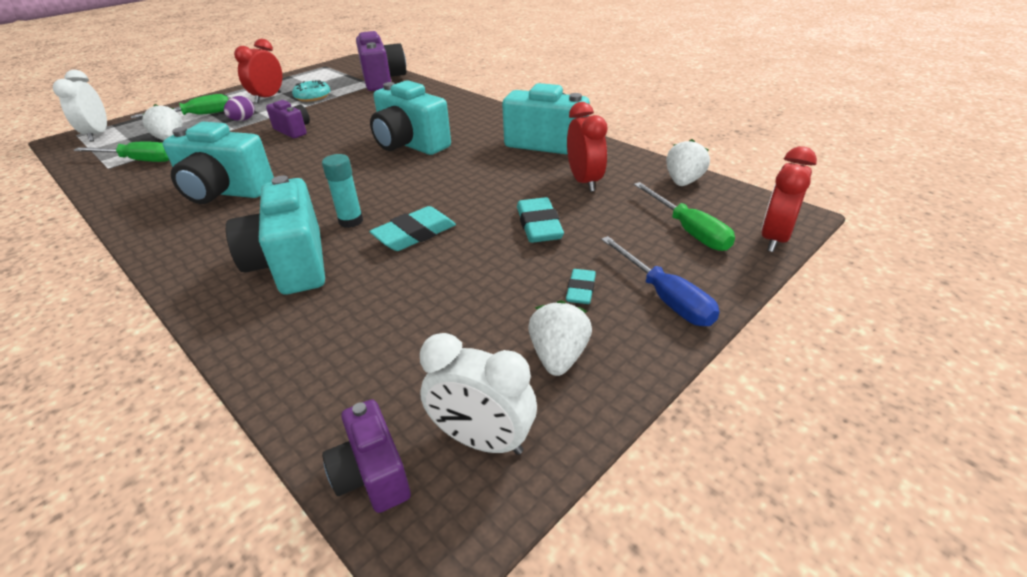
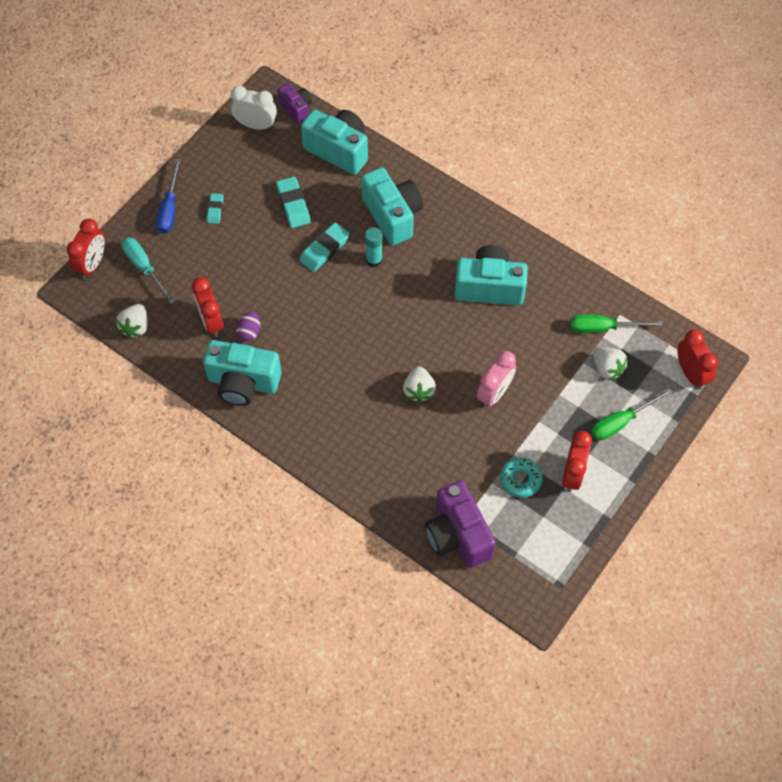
camera: 170 degrees right, 25 degrees up
(98, 134) = (690, 373): white clock -> red clock
(243, 120) = (562, 414): purple egg -> purple egg (249, 332)
(293, 130) = (494, 393): purple camera -> pink clock
(410, 144) = (368, 372): turquoise camera -> turquoise camera (338, 150)
(539, 225) = (242, 265): turquoise eraser -> turquoise eraser (293, 205)
(558, 356) = (226, 167): white strawberry -> white strawberry (419, 390)
(665, 297) = (169, 208): blue screwdriver -> blue screwdriver turned 135 degrees counterclockwise
(688, 230) = (144, 268): green screwdriver -> turquoise screwdriver

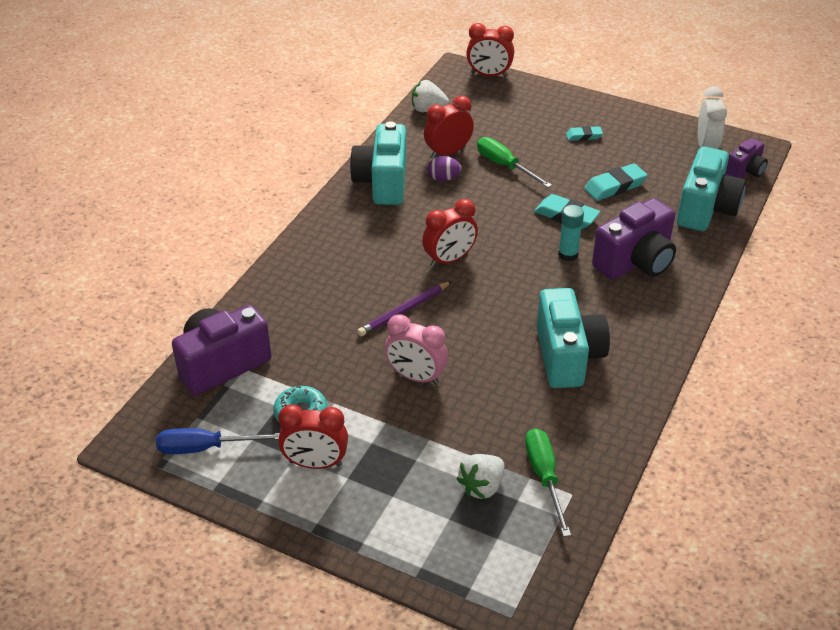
camera: 80 degrees right, 20 degrees down
(144, 268) = (496, 104): turquoise screwdriver -> none
(169, 208) = (572, 108): blue screwdriver -> blue screwdriver (205, 448)
(392, 216) = (635, 262): turquoise camera -> purple camera
(419, 390) = (404, 311): white strawberry -> purple pencil
(621, 422) = (402, 509): green screwdriver -> green screwdriver (505, 166)
(690, 373) = (500, 587): red clock -> red clock (449, 259)

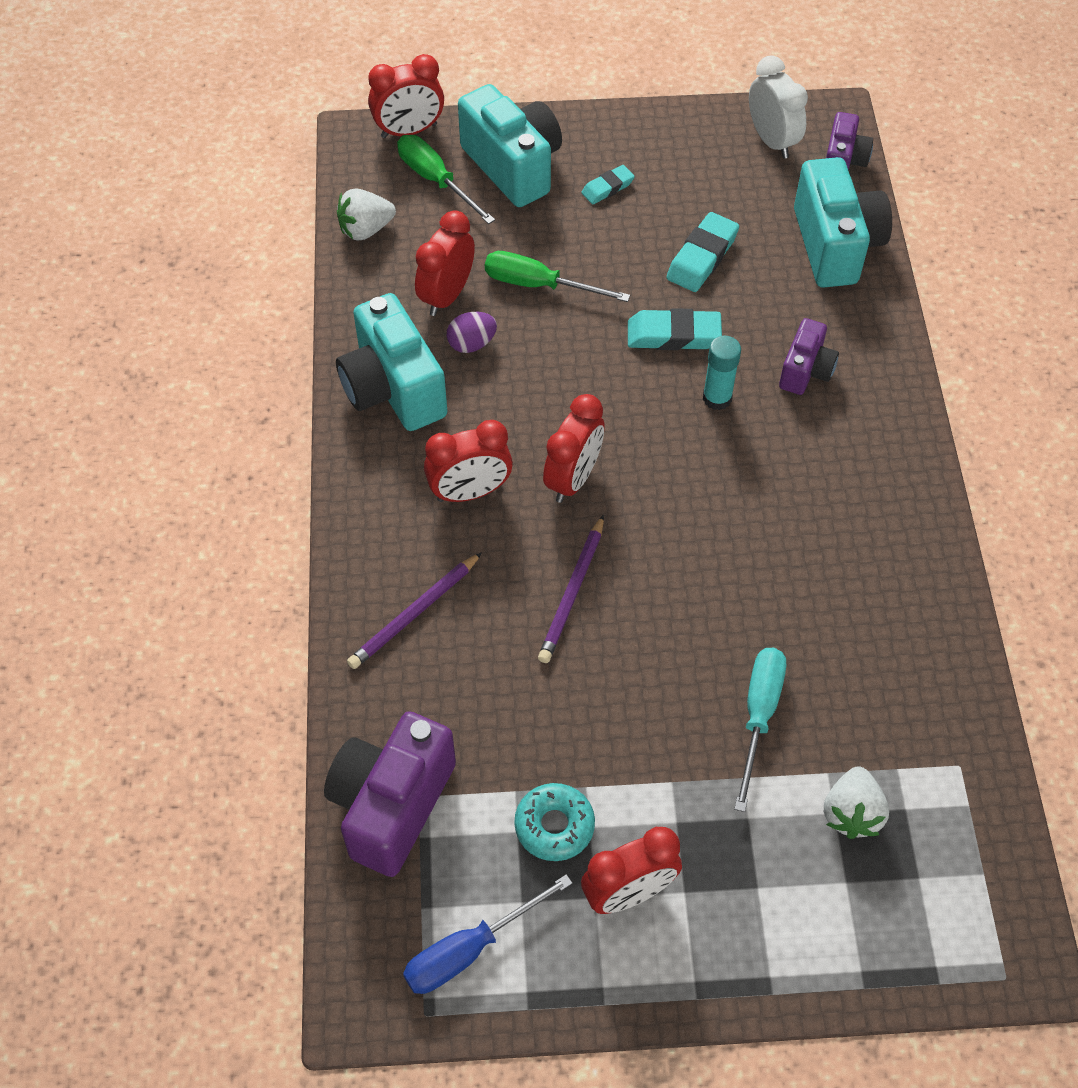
camera: 30 degrees left, 15 degrees up
(308, 285) = (415, 613): none -> purple pencil
(385, 243) = (470, 492): none -> red clock
(416, 377) = (660, 690): pink clock -> none
(464, 414) = (759, 716): none -> turquoise screwdriver
(544, 477) = (913, 758): green screwdriver -> green screwdriver (436, 180)
(567, 356) = (821, 561): turquoise camera -> turquoise camera (513, 166)
(635, 262) = (805, 371): purple camera -> purple camera, size x0.56

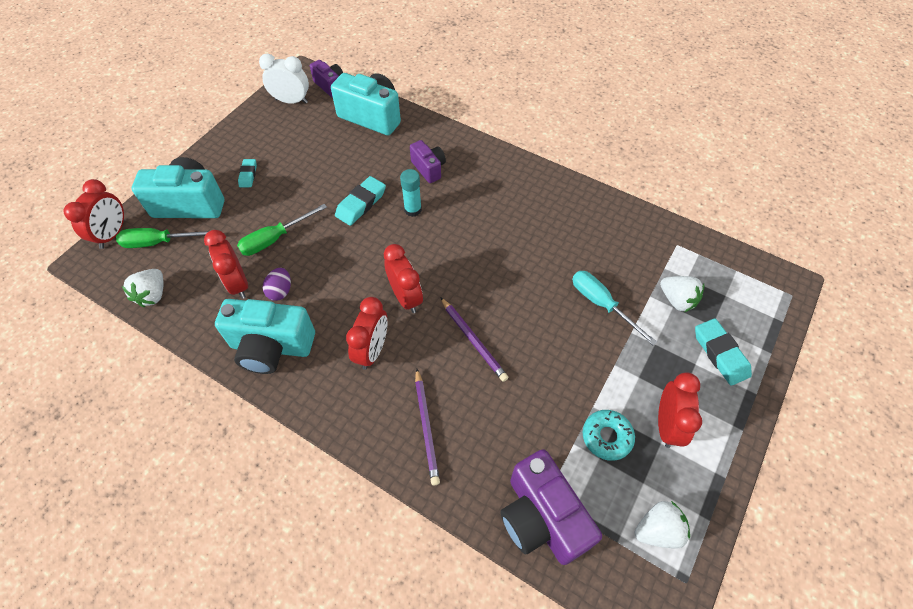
camera: 55 degrees left, 0 degrees up
(469, 949) = (657, 530): blue screwdriver -> white strawberry
(702, 257) = (328, 165): turquoise eraser -> turquoise eraser (720, 354)

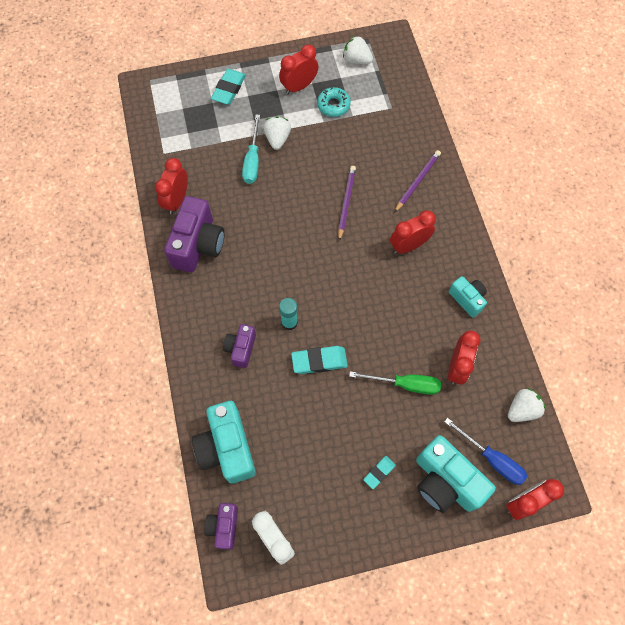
camera: 135 degrees left, 10 degrees up
(159, 242) = (492, 459): green screwdriver -> blue screwdriver
(271, 347) = (467, 299): turquoise camera -> turquoise camera, size x0.56
(280, 291) = (433, 335): purple egg -> none
(406, 297) = (358, 261): red clock -> red clock (177, 200)
(541, 517) = (402, 103): purple camera -> purple camera (198, 245)
(677, 300) = (210, 128): white strawberry -> white strawberry (277, 139)

